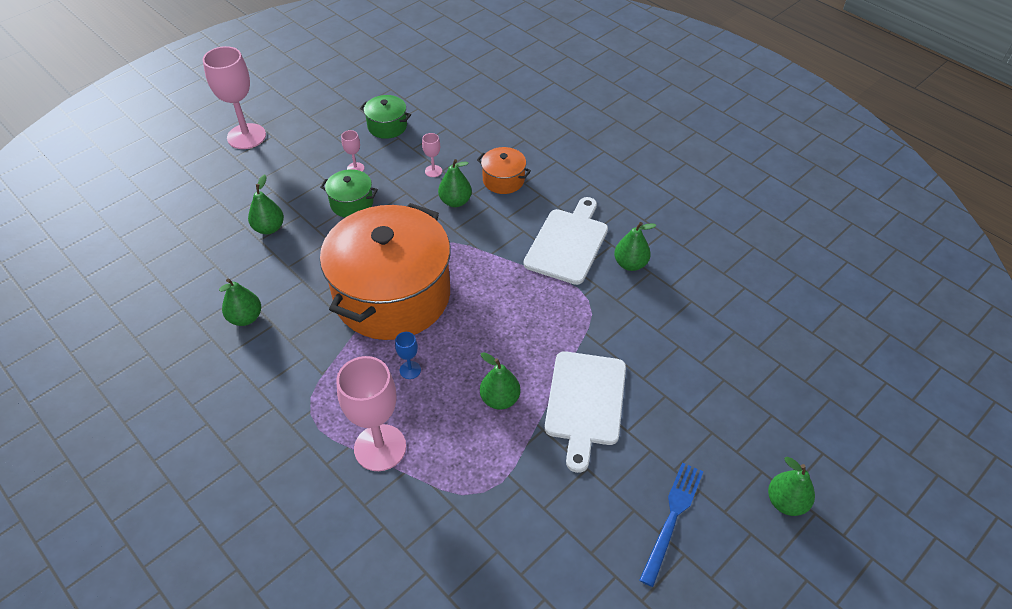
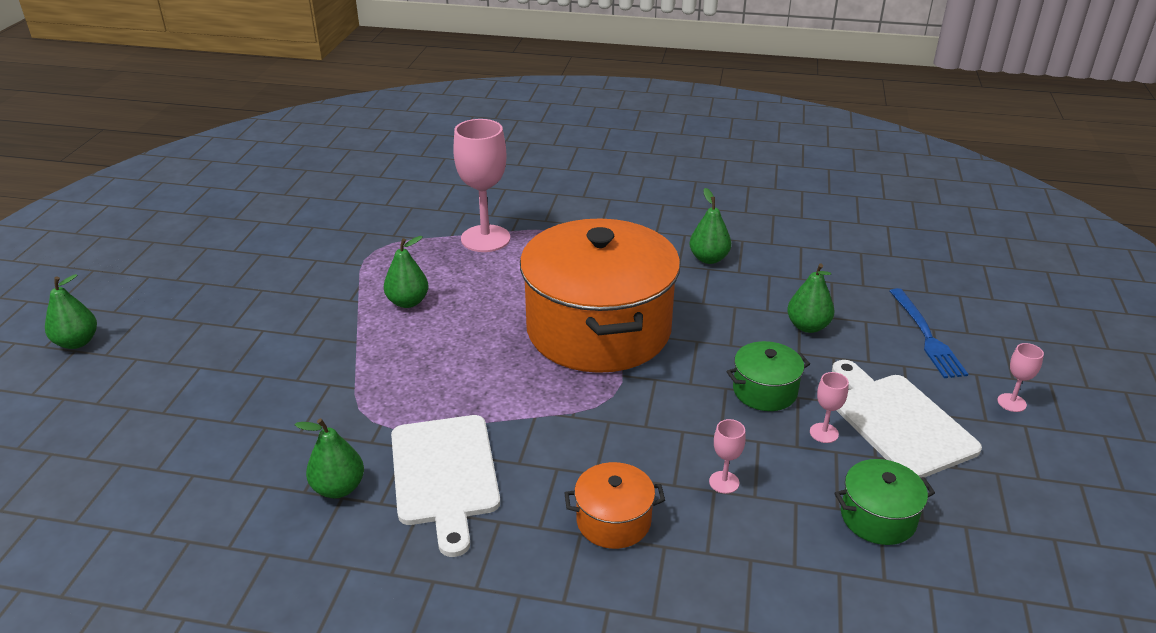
camera: 145 degrees right, 15 degrees down
(246, 136) = (1011, 402): pink goblet -> pink goblet, size x0.44
(410, 370) = (514, 287): blue goblet -> none
(455, 201) = (645, 455): green pear -> none
(585, 402) = (318, 332): white cutting board -> white cutting board (898, 422)
(672, 518) = (194, 293): blue fork -> blue fork (926, 336)

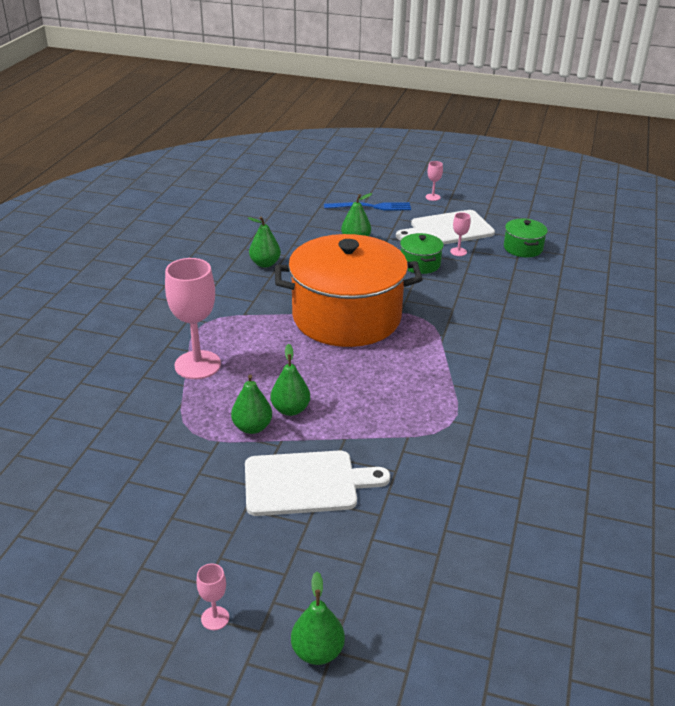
camera: 85 degrees left, 0 degrees up
(338, 488) = (523, 438): green pear -> green pear (252, 427)
(445, 474) = (504, 389): white cutting board -> white cutting board (306, 483)
(613, 521) = (537, 327): orange pot -> none
(724, 482) = (501, 287): pink goblet -> pink goblet (215, 618)

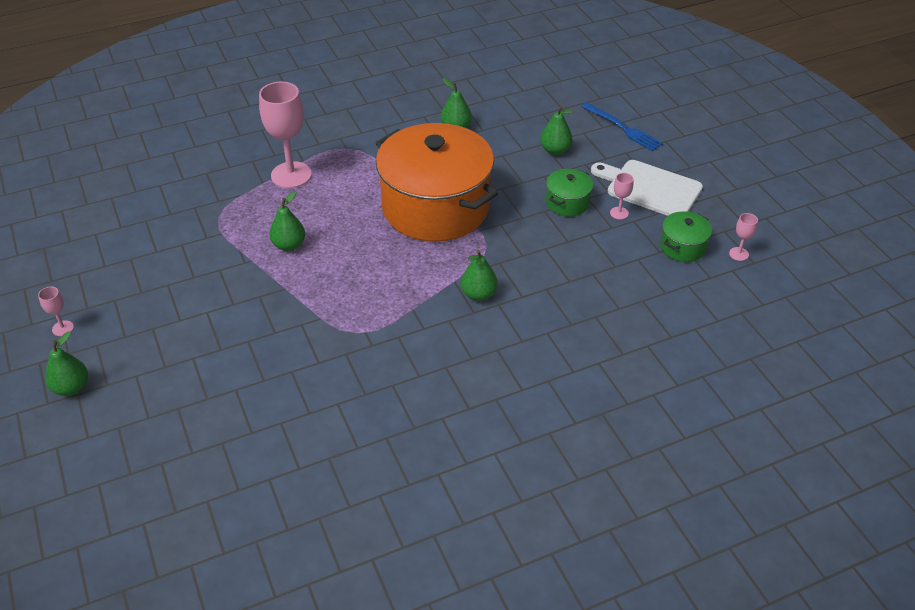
camera: 50 degrees right, 10 degrees up
(252, 427) = (250, 239): green pear -> green pear (478, 294)
(306, 483) = (218, 297): white cutting board -> none
(432, 197) = (695, 151): pink goblet -> pink goblet (738, 254)

